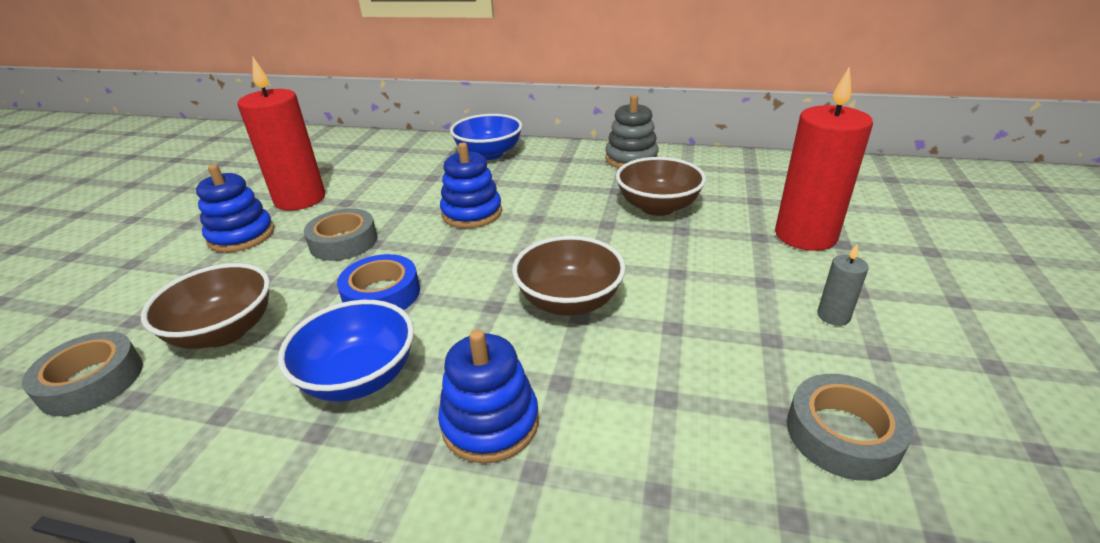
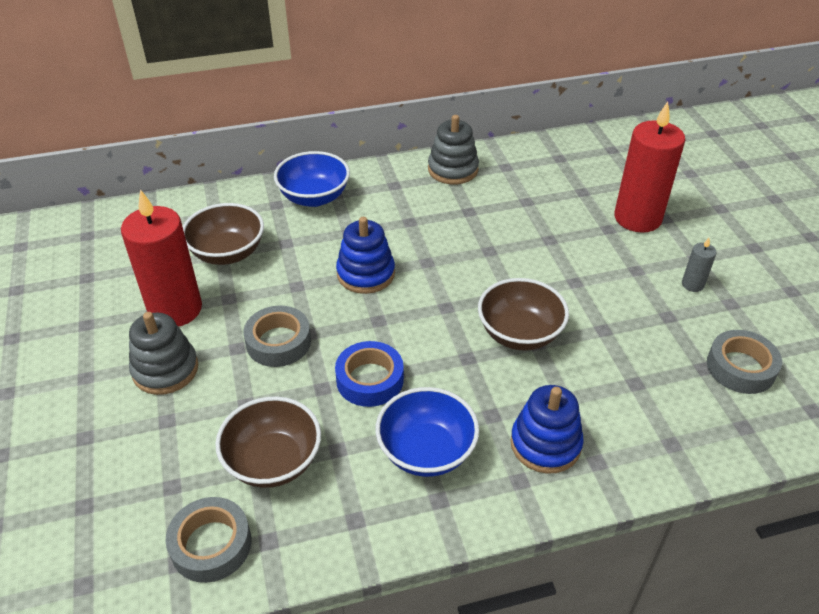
camera: 30 degrees left, 10 degrees up
(241, 236) = (165, 369): blue stacking toy -> grey stacking toy
(658, 207) = (515, 220): brown bowl -> brown bowl (227, 253)

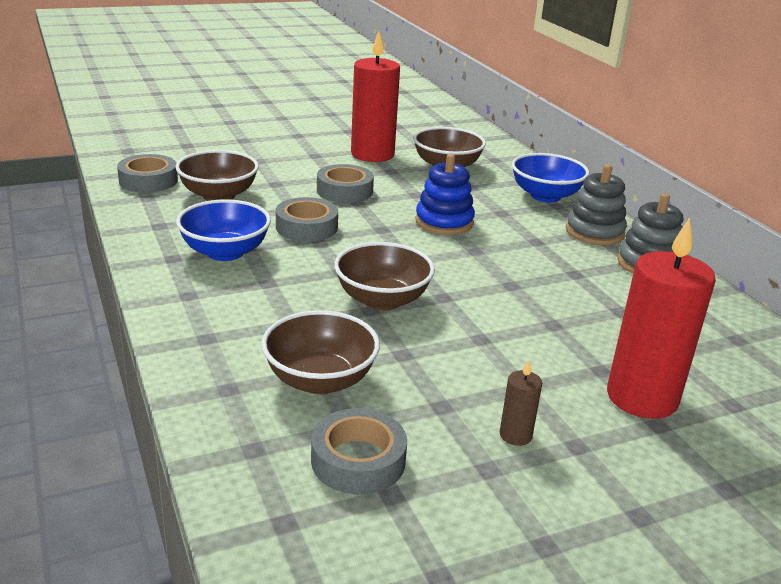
camera: 80 degrees right, 15 degrees down
(165, 369) = (308, 156): grey stacking toy -> grey stacking toy (594, 232)
(370, 379) = (306, 227): blue tape -> grey tape
(545, 444) = (231, 309): blue stacking toy -> none
(648, 383) = (320, 380): none -> brown bowl
(692, 284) = (515, 435): grey candle -> brown candle

